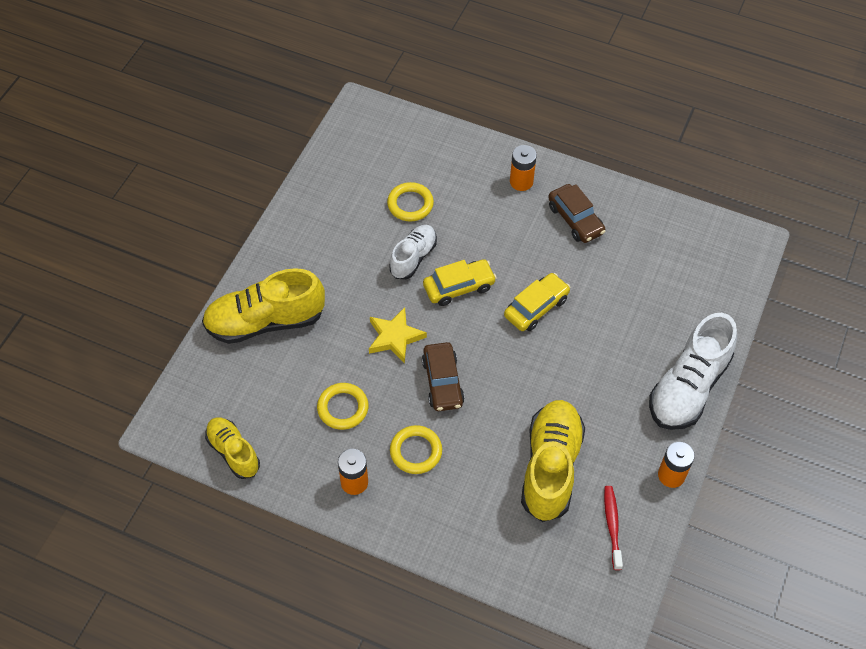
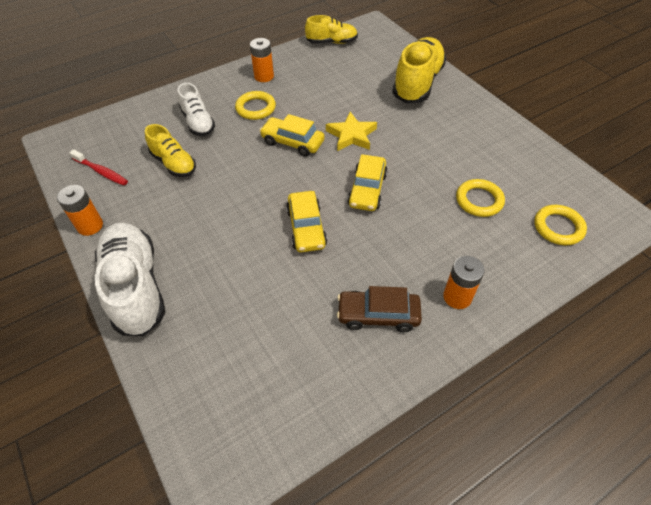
camera: 125 degrees right, 5 degrees down
(343, 408) = (319, 91): yellow ring -> yellow ring (558, 227)
(413, 257) = (418, 177): white shoe -> white shoe (198, 123)
(442, 382) = (292, 142): brown car -> yellow car
(550, 467) = (174, 163): yellow shoe -> yellow shoe, size x0.59

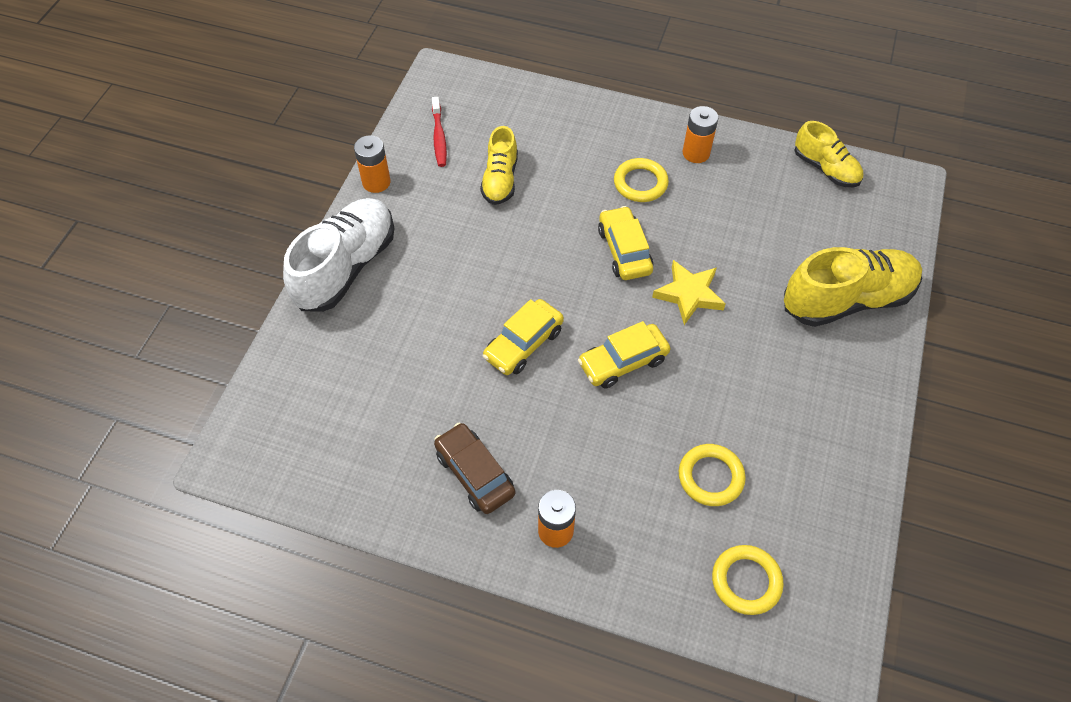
camera: 50 degrees right, 5 degrees up
(198, 123) = (570, 154): white shoe -> none

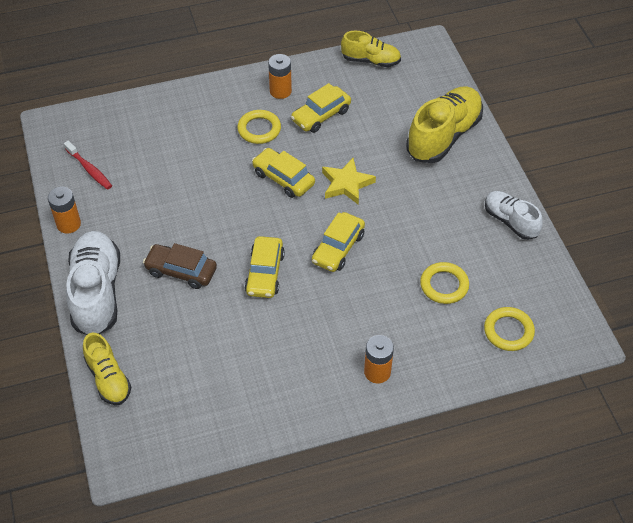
camera: 35 degrees left, 5 degrees down
(475, 473) = (299, 370): brown car -> brown car (181, 271)
(500, 180) = (160, 176): yellow shoe -> yellow shoe (108, 378)
(720, 202) = (321, 115): none -> yellow car
(852, 448) = (510, 221): none -> white shoe

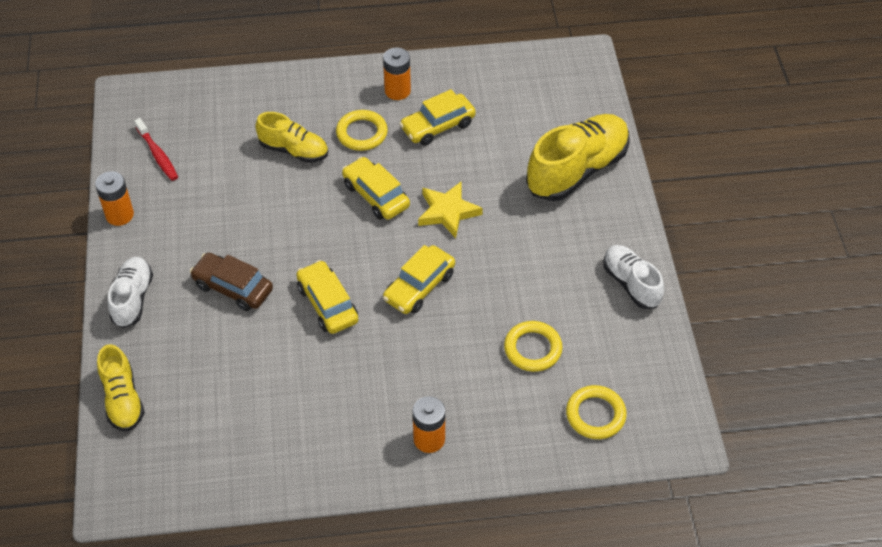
camera: 10 degrees right, 0 degrees up
(97, 293) = (133, 299): white shoe -> white shoe, size x0.59
(265, 273) = (327, 304): yellow car -> yellow car turned 135 degrees clockwise
(371, 60) = (512, 67): yellow shoe -> yellow shoe (294, 150)

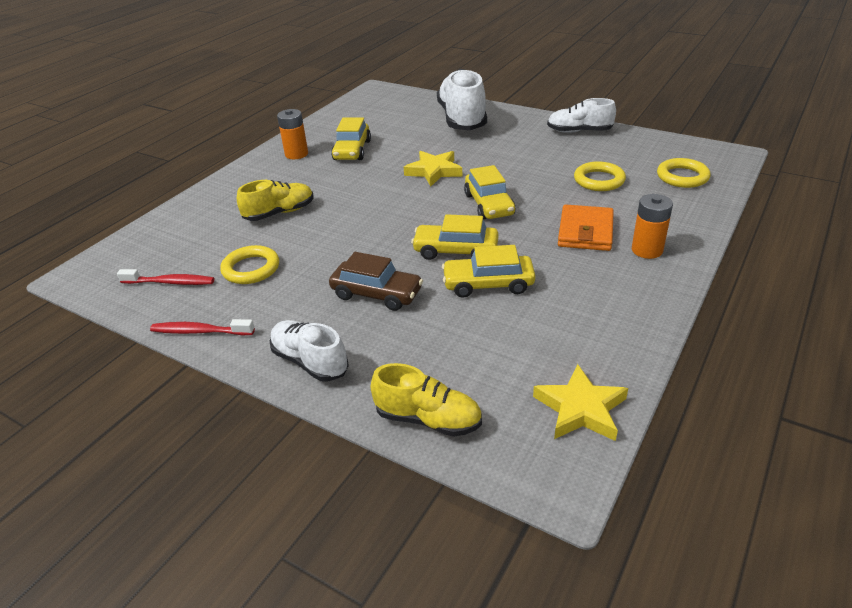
camera: 50 degrees left, 15 degrees down
(119, 215) = (200, 331): orange battery -> red toothbrush
(189, 481) = (580, 409): none -> yellow star
(233, 288) = (376, 294): brown car -> brown car turned 135 degrees counterclockwise
(362, 133) = (311, 180): yellow ring -> yellow ring (251, 269)
(376, 195) = (377, 193): yellow car -> yellow car (488, 284)
(427, 380) = (585, 231): none -> orange wallet
(577, 170) = (462, 119): yellow shoe -> white shoe

